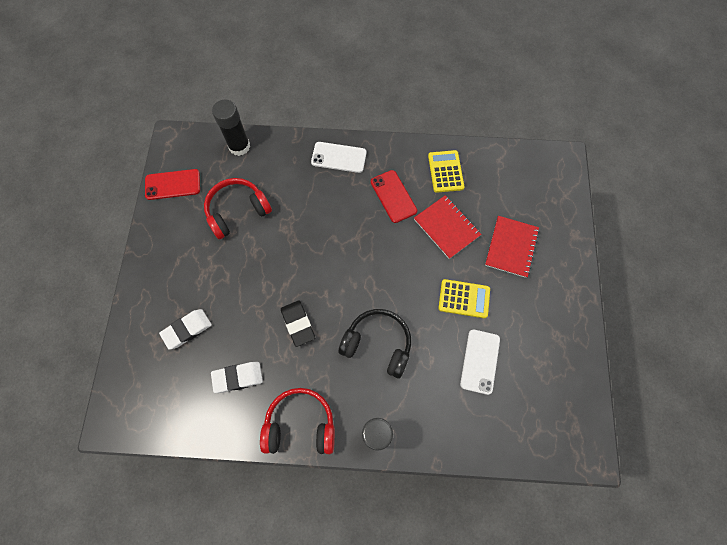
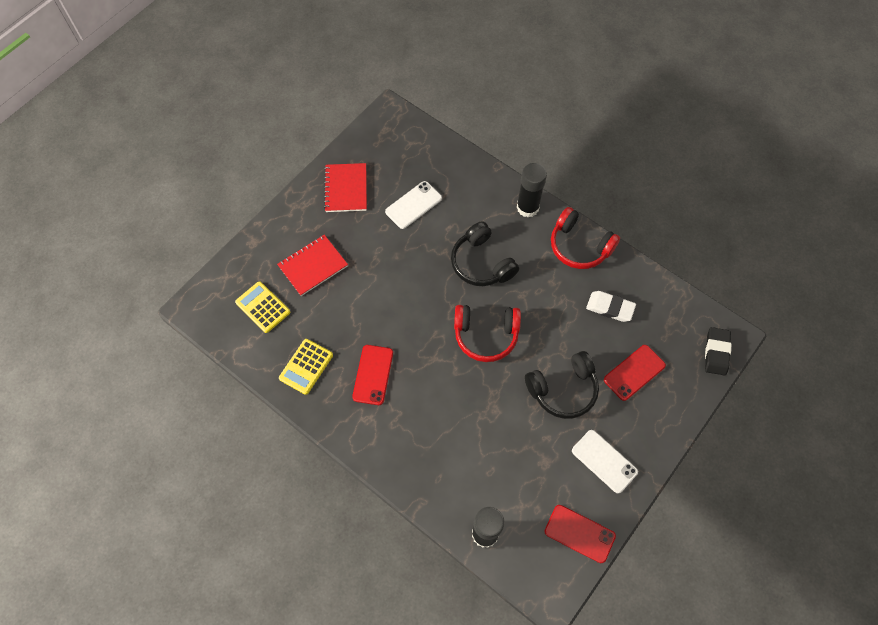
camera: 145 degrees left, 5 degrees down
(187, 329) = (634, 372): white eraser -> red phone
(237, 211) = (529, 457): red headphones -> red headphones (486, 335)
(240, 277) = (563, 389): none -> black headphones
(298, 324) = (536, 318): black eraser -> black eraser (716, 352)
(339, 157) = (393, 450): white phone -> white phone (604, 461)
(446, 227) = (351, 316): red notebook -> red notebook (346, 189)
(464, 299) = (387, 253): yellow calculator -> yellow calculator (263, 307)

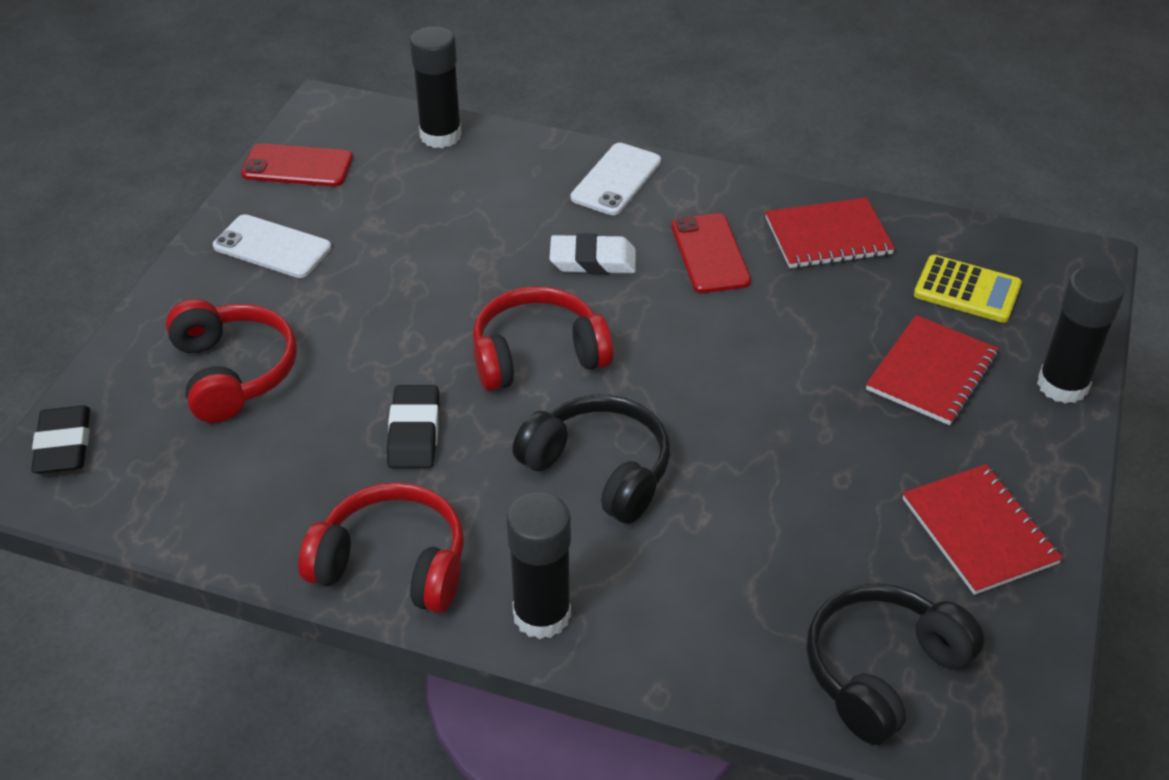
camera: 160 degrees right, 20 degrees down
(262, 241) = (1062, 385): none -> black glue stick
(306, 366) = (828, 236): yellow calculator -> red notebook
(413, 205) = (808, 541): white phone -> white phone (616, 180)
(555, 308) = (414, 432): none -> black eraser
(563, 389) = (365, 316): black headphones -> black headphones (882, 671)
(610, 308) = (299, 463): white eraser -> white eraser (593, 260)
(634, 372) = (233, 372): red phone -> red headphones

